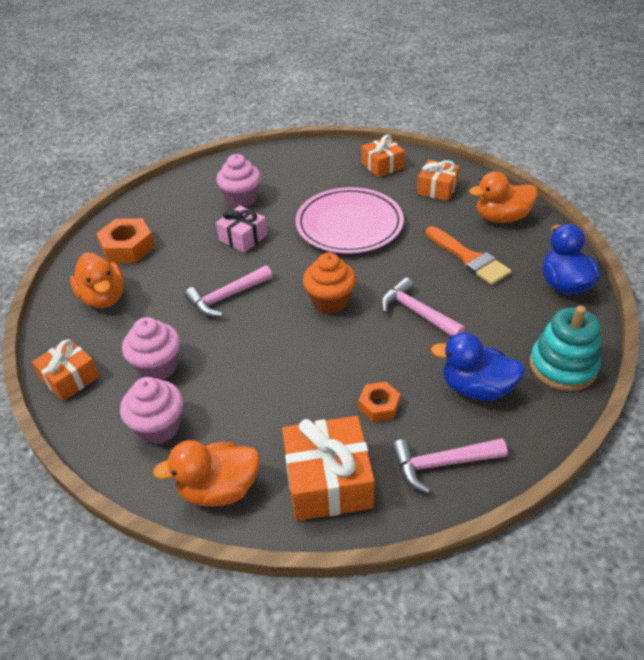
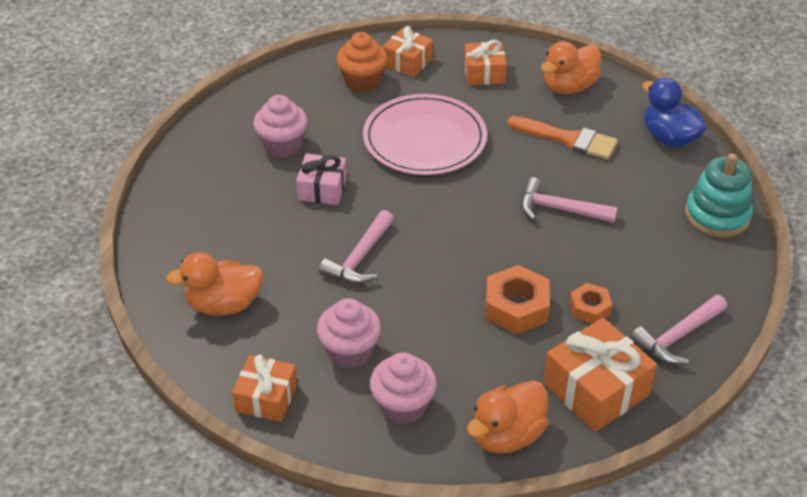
camera: 30 degrees left, 0 degrees up
(103, 298) = (224, 305): orange duck -> orange duck turned 135 degrees clockwise
(128, 247) = (199, 241): orange nut -> orange nut (516, 307)
(330, 301) = (469, 227): orange cupcake -> orange cupcake (362, 82)
(476, 388) = (660, 261): blue duck -> none

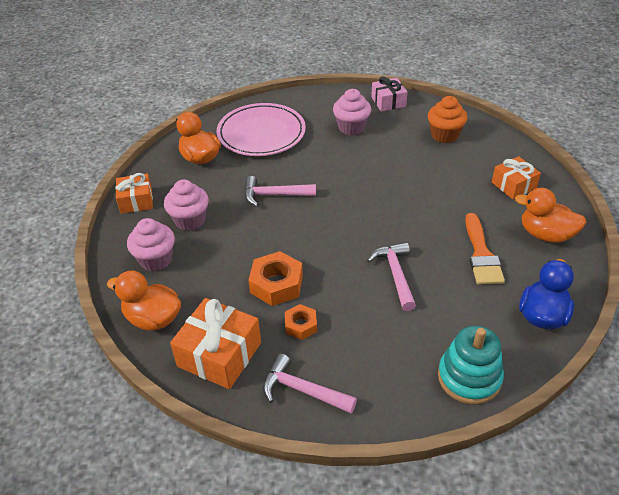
camera: 65 degrees right, 0 degrees up
(322, 189) = (325, 157): pink gift -> pink gift (388, 102)
(407, 62) = (486, 146): orange gift -> none
(424, 140) = (412, 182): pink plate -> pink plate (261, 133)

